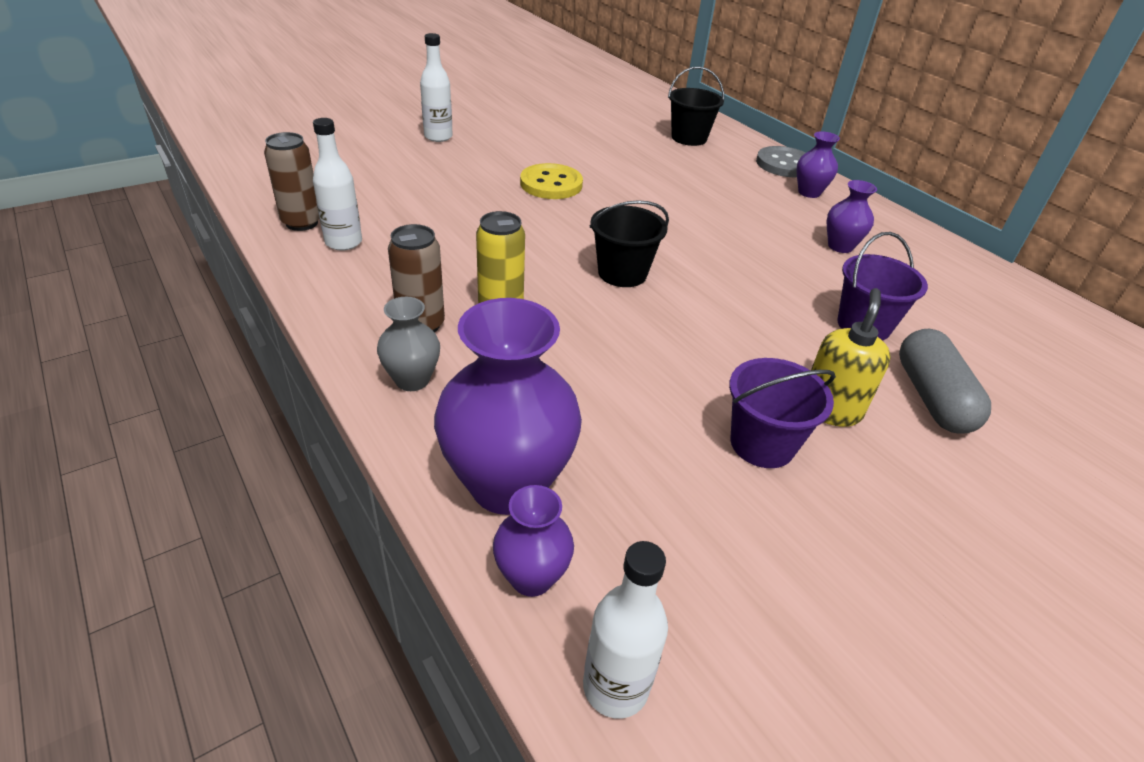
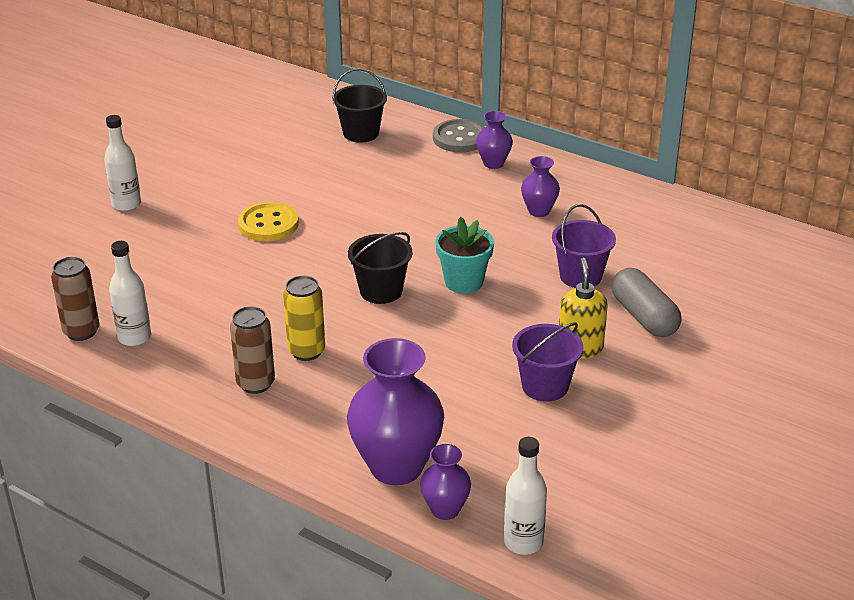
camera: 20 degrees left, 5 degrees down
(412, 380) = (282, 425): grey vase -> none
(719, 291) = (464, 282): none -> turquoise flower pot

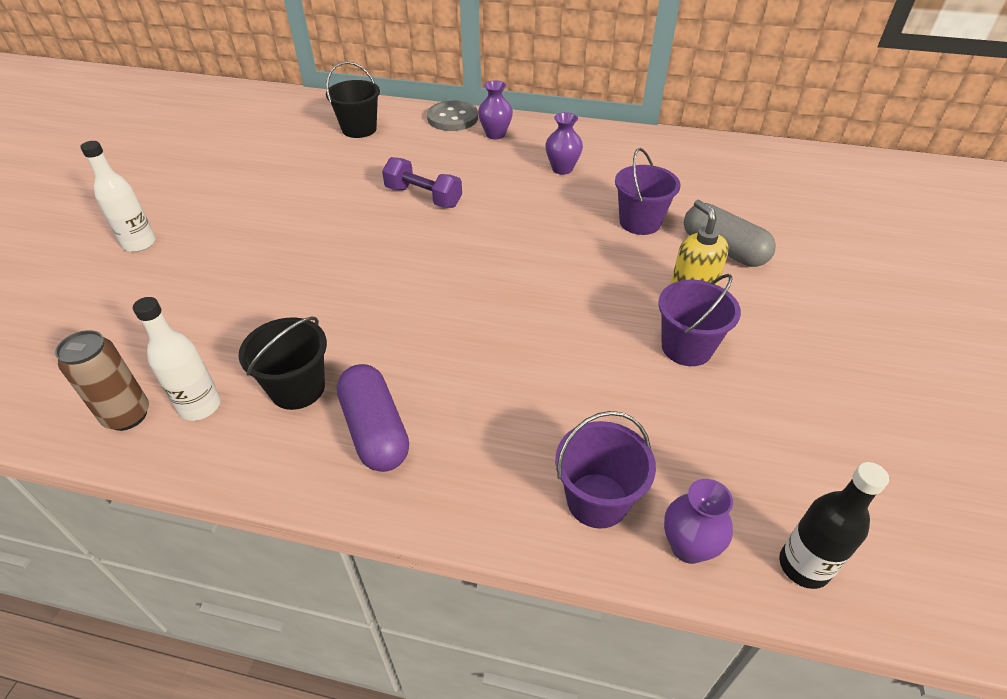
camera: 20 degrees left, 10 degrees up
(255, 383) = (375, 430): brown can -> purple capsule
(268, 224) = (307, 233): yellow button -> none
(306, 351) = (415, 371): yellow can -> none
(381, 291) = (460, 280): black bucket -> black bucket (297, 388)
(388, 212) = (423, 197): none -> purple dumbbell
(396, 467) = (597, 500): purple vase -> purple bucket
(464, 282) = (536, 252): turquoise flower pot -> none
(523, 542) = (803, 566): white bottle -> black bottle

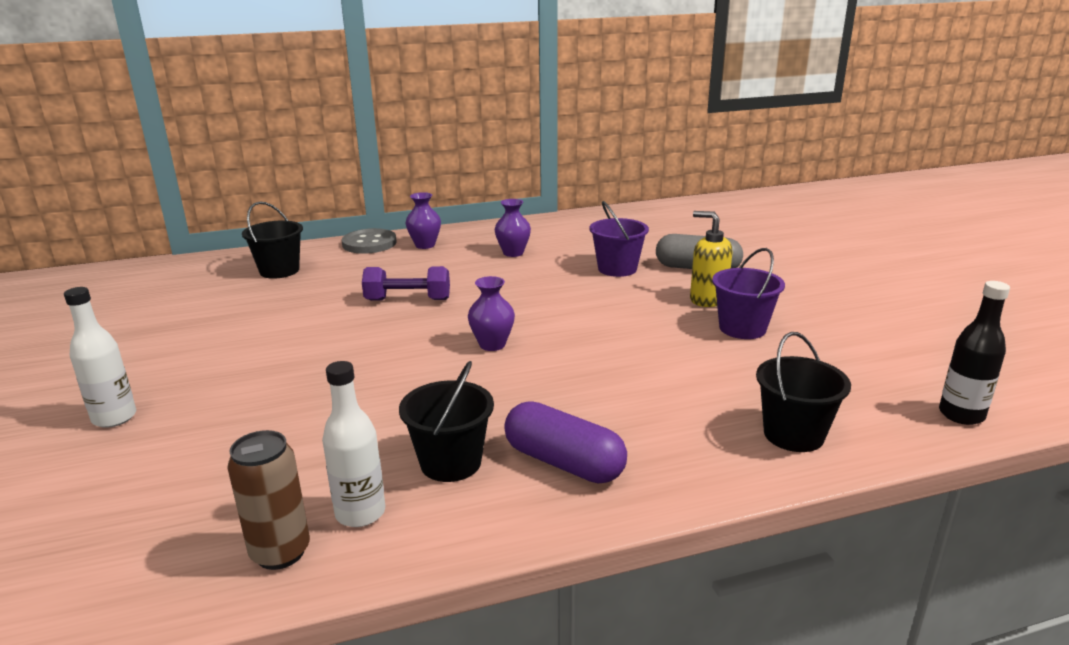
camera: 30 degrees left, 20 degrees down
(597, 500) = (793, 434): purple bucket -> black bucket
(688, 547) = (884, 434): purple vase -> purple vase (492, 345)

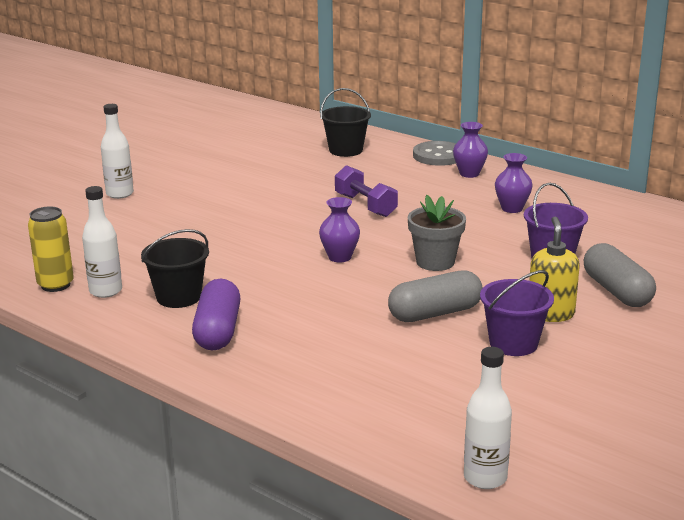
camera: 55 degrees right, 0 degrees up
(280, 552) = (55, 285): brown can -> yellow can
(563, 309) = (435, 262): none -> grey flower pot
(656, 340) = (435, 313): none -> grey capsule
(793, 434) = (353, 405): black bucket -> none
(961, 415) = (485, 478): black bottle -> white bottle

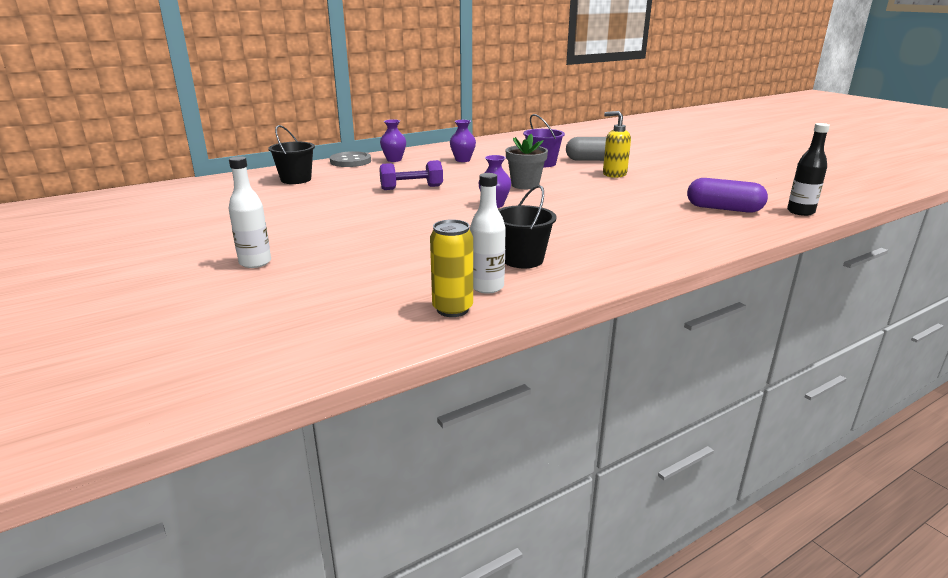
camera: 70 degrees left, 0 degrees up
(218, 331) = (594, 252): purple capsule -> purple capsule (723, 209)
(435, 313) = (599, 195): grey capsule -> none
(485, 478) = (800, 212): white bottle -> black bottle
(513, 343) = (647, 185): purple bucket -> none

